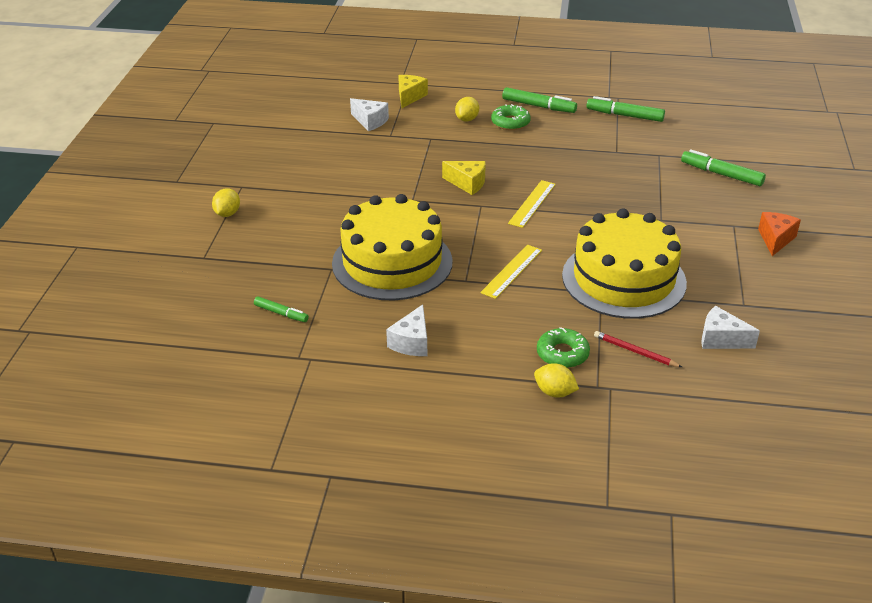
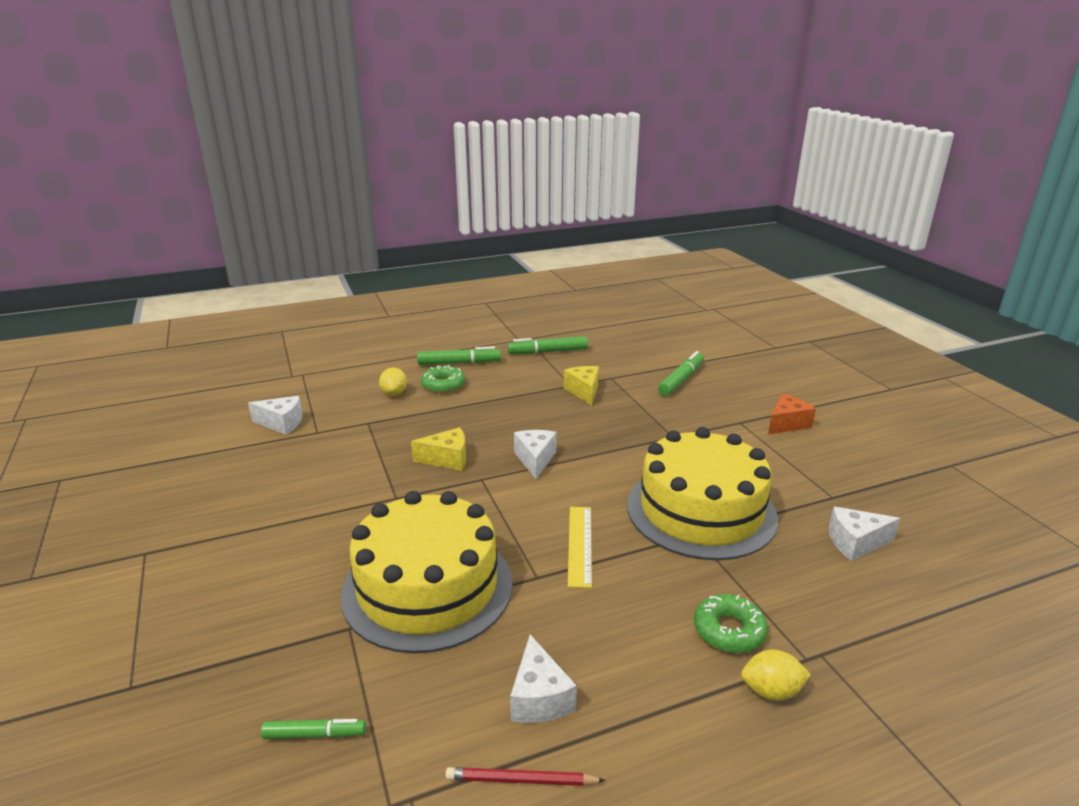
camera: 30 degrees left, 10 degrees down
(227, 214) = (140, 600): yellow lemon -> none
(409, 97) = (312, 387): yellow cheese -> yellow cheese (584, 391)
(532, 203) = (535, 459): yellow ruler -> white cheese
(635, 351) = (796, 593): red pencil -> red pencil (521, 780)
(721, 174) = (681, 380): green marker -> green marker turned 120 degrees clockwise
(775, 239) = (787, 424): orange cheese -> orange cheese turned 60 degrees clockwise

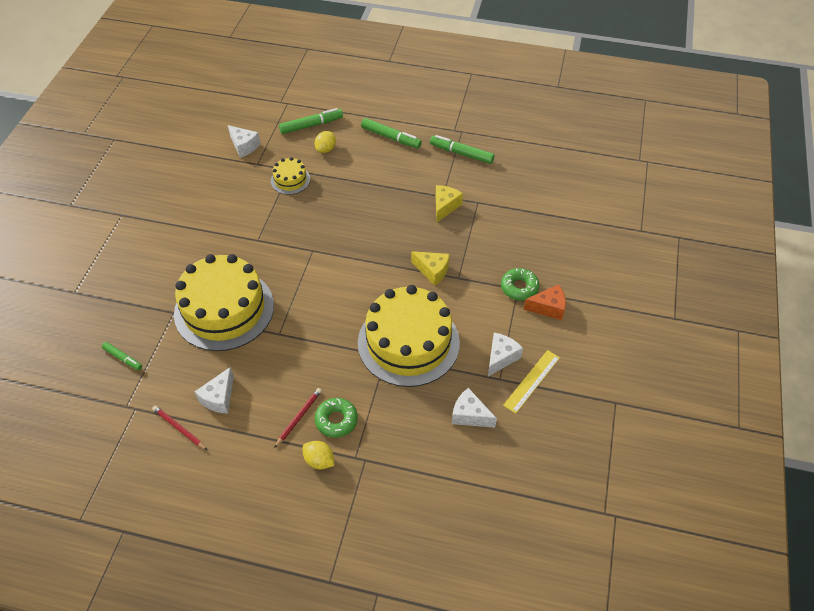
camera: 35 degrees right, 25 degrees up
(378, 431) = (290, 180): none -> yellow cake
(443, 385) = (361, 155): green donut -> green donut (519, 287)
(447, 459) = (308, 224): yellow cheese -> yellow cheese (432, 271)
(535, 459) = (355, 251): white cheese -> white cheese (501, 357)
(580, 545) = (319, 326): yellow ruler -> yellow ruler (532, 381)
(679, 656) = (299, 417): none -> red pencil
(681, 380) = (524, 229): green marker -> green marker (311, 125)

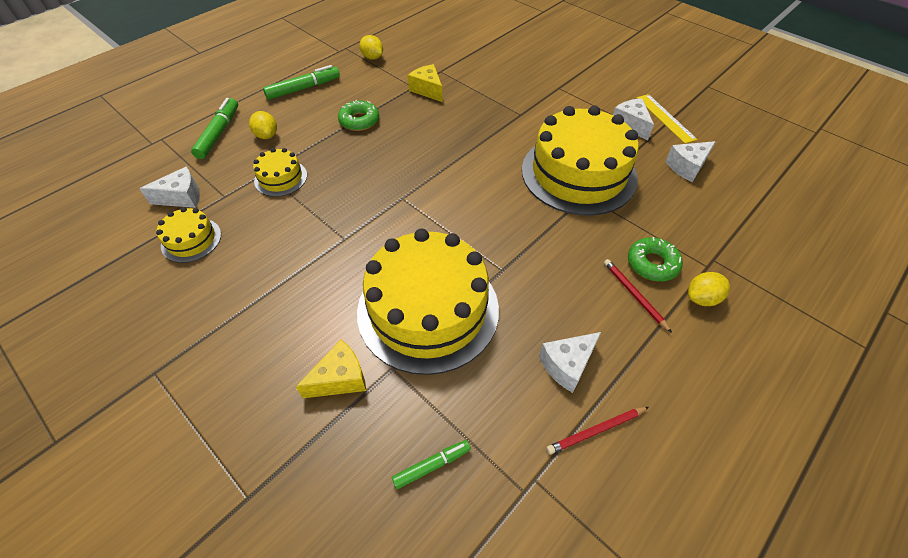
camera: 60 degrees left, 0 degrees up
(214, 172) = (191, 240): none -> yellow cake
(219, 398) = (567, 365): white cheese -> white cheese turned 90 degrees clockwise
(432, 271) = (500, 126): yellow cheese -> yellow cheese (340, 378)
(461, 153) = (372, 57): green marker -> yellow lemon
(519, 287) = (558, 86): green donut -> green donut (359, 121)
(548, 308) = (590, 80): orange cheese -> none

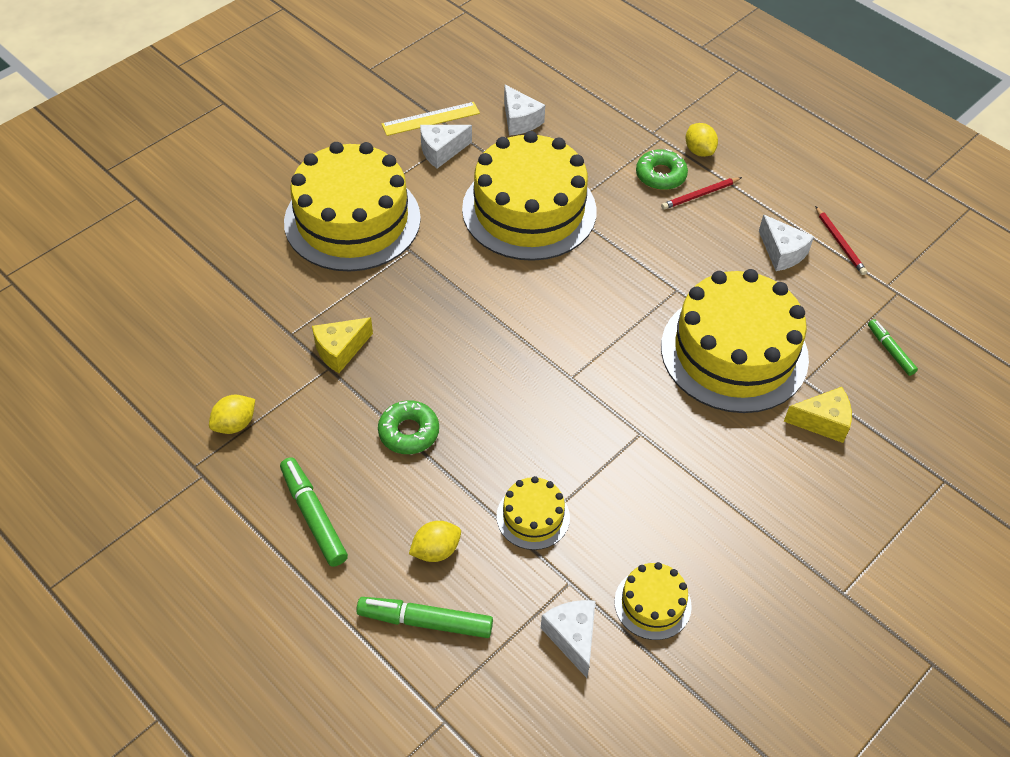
camera: 90 degrees left, 0 degrees up
(340, 378) = (822, 422): yellow cheese -> yellow cheese turned 120 degrees clockwise
(544, 88) = (352, 220): none -> yellow cake

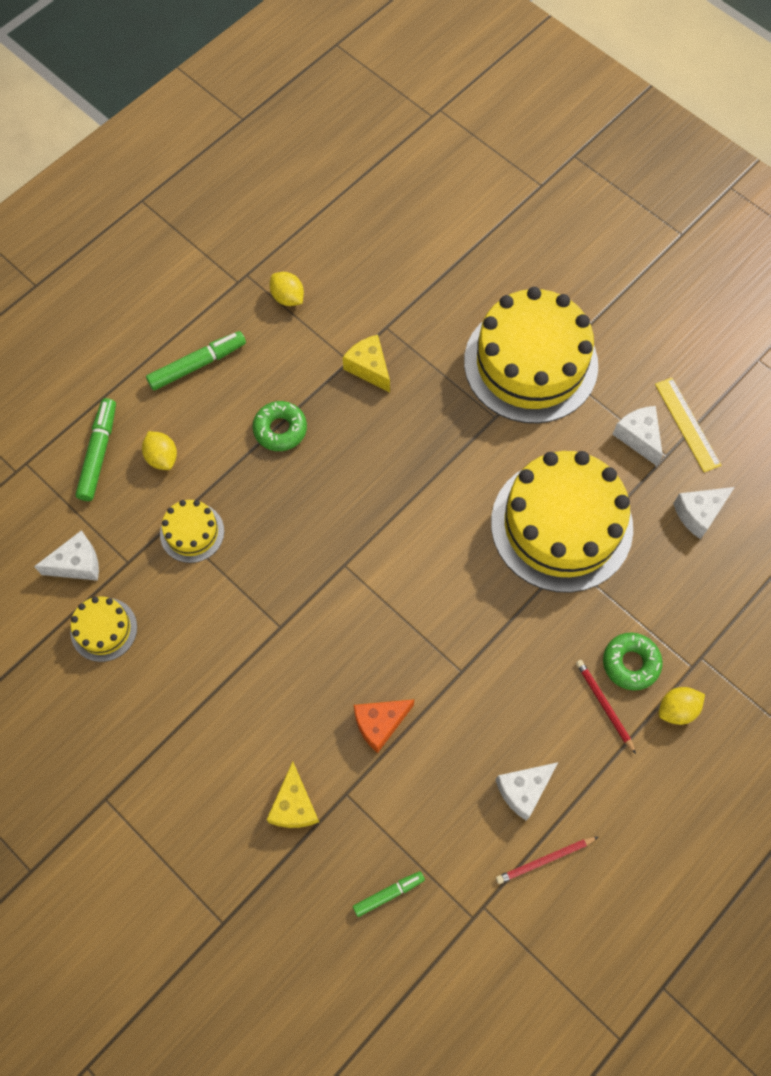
camera: 90 degrees right, 15 degrees up
(734, 352) = (380, 724): yellow cake -> orange cheese

